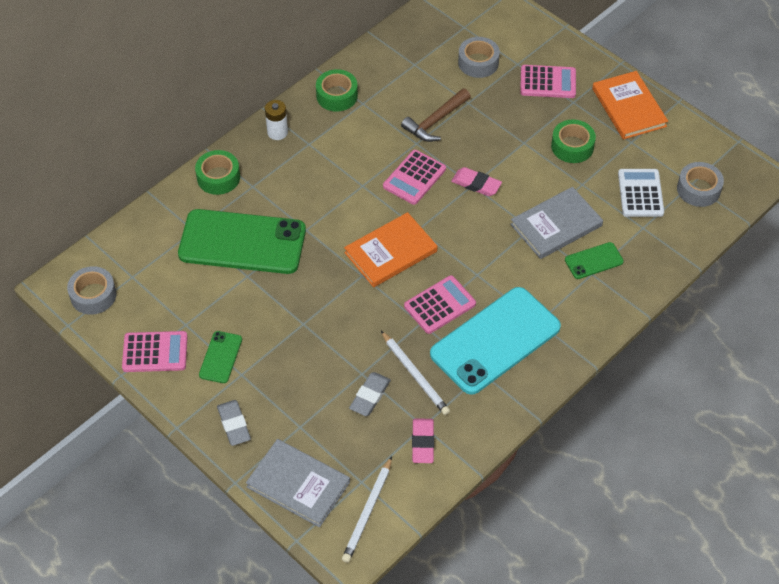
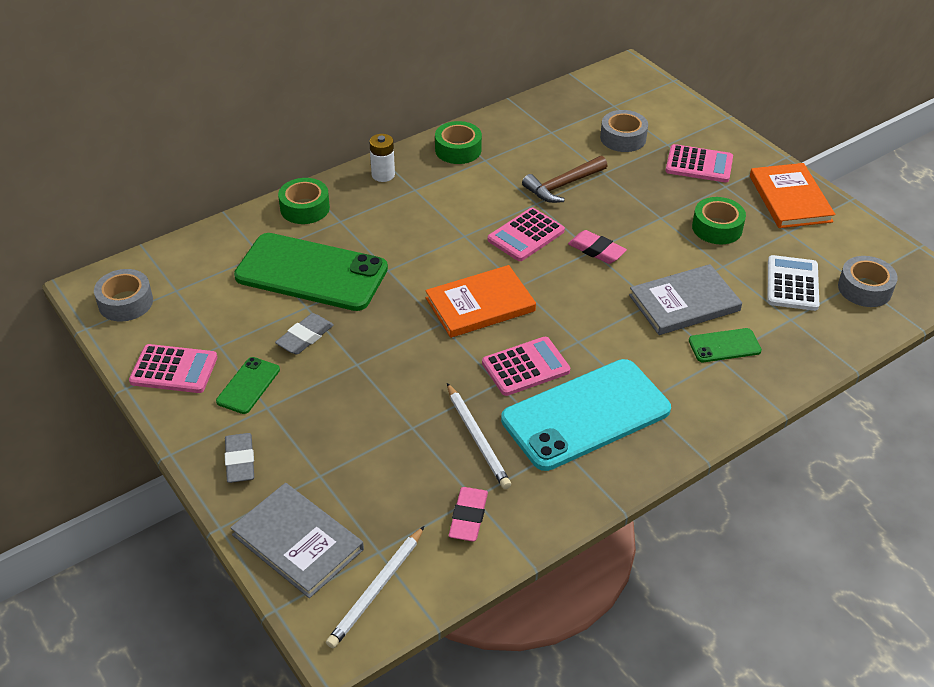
camera: 10 degrees right, 10 degrees down
(370, 396) = (415, 454): grey eraser -> grey eraser (305, 337)

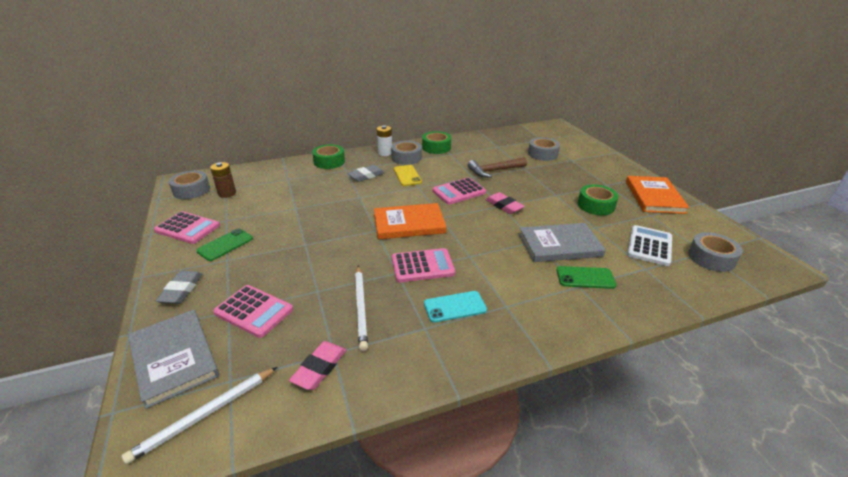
camera: 15 degrees right, 10 degrees down
(186, 298) = (227, 193): none -> brown battery
(305, 337) = (282, 224): grey eraser -> grey eraser (366, 176)
(311, 272) = (311, 191): green phone -> none
(421, 180) = (406, 158): none -> grey tape
(439, 217) = (407, 175): none -> yellow phone
(586, 415) = (455, 307): turquoise phone -> turquoise phone, size x0.45
(699, 164) = (590, 172): pink calculator -> pink calculator (254, 311)

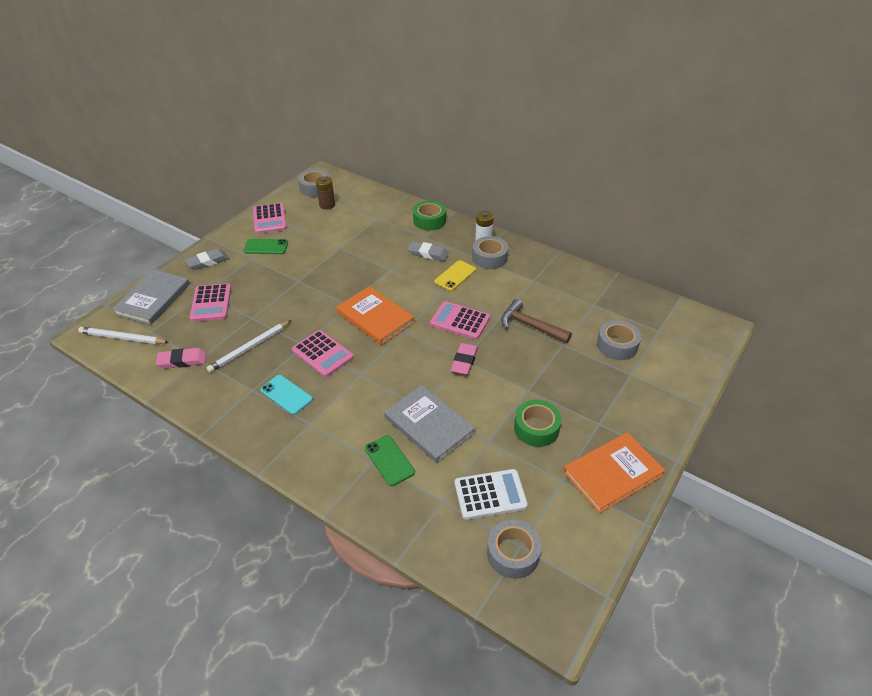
camera: 55 degrees right, 10 degrees up
(436, 147) = (535, 265): green tape -> none

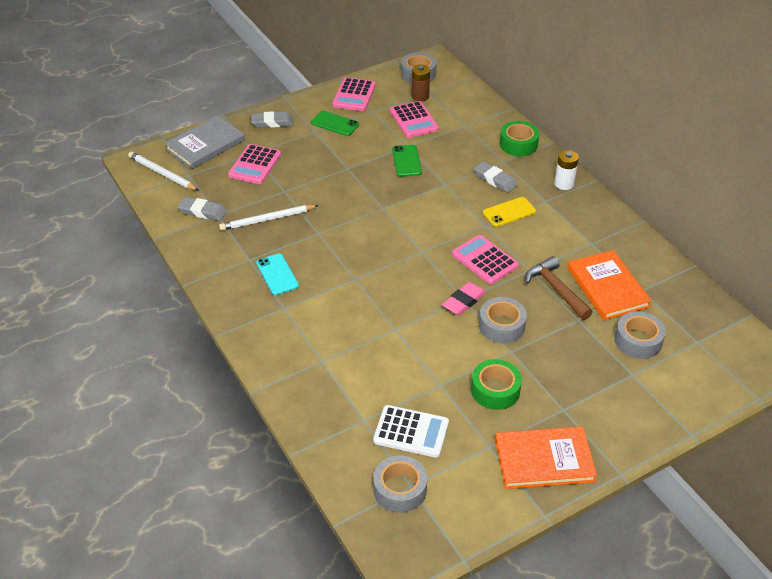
camera: 25 degrees right, 0 degrees up
(182, 361) = (202, 211): pink eraser -> grey eraser
(323, 354) = (331, 247): pink calculator -> pink calculator (414, 120)
(375, 317) = (401, 229): orange book -> orange book (607, 287)
(389, 460) = (336, 366): green phone -> green phone (406, 161)
(429, 425) = (392, 349): grey book -> none
(489, 258) = (558, 204): grey tape -> grey tape (501, 326)

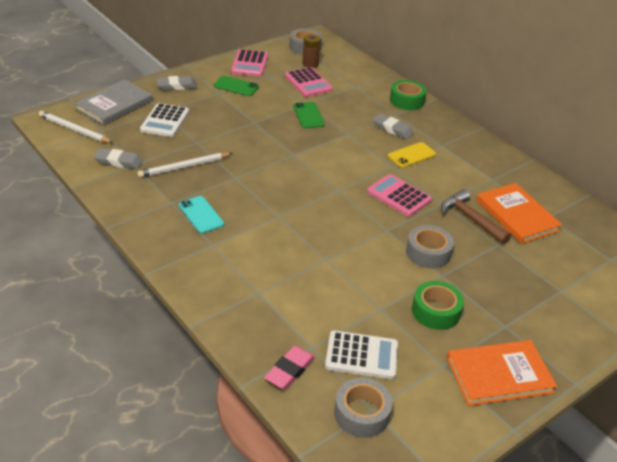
camera: 10 degrees left, 5 degrees down
(255, 165) = (165, 121): pink calculator -> white calculator
(464, 301) = (387, 232): pink eraser -> pink eraser (289, 370)
(564, 184) = (455, 131): white battery -> none
(638, 341) = (557, 260): grey tape -> none

